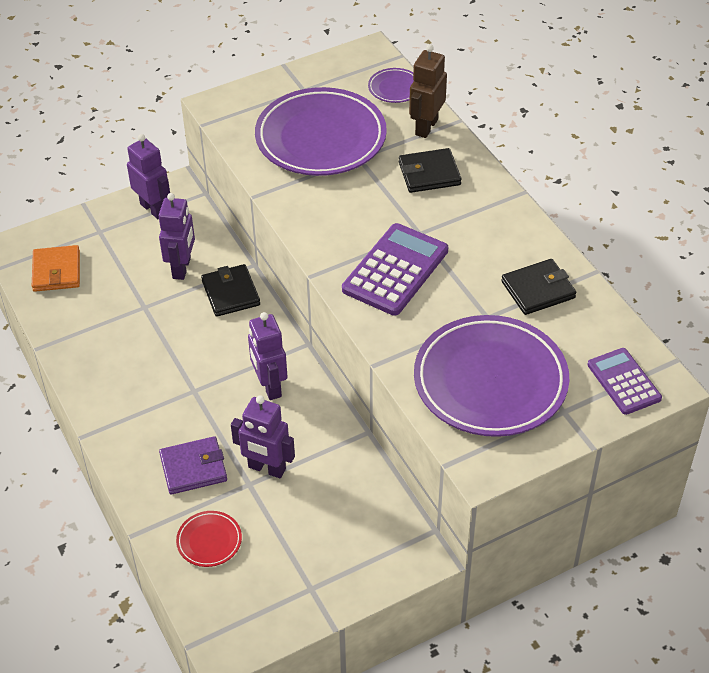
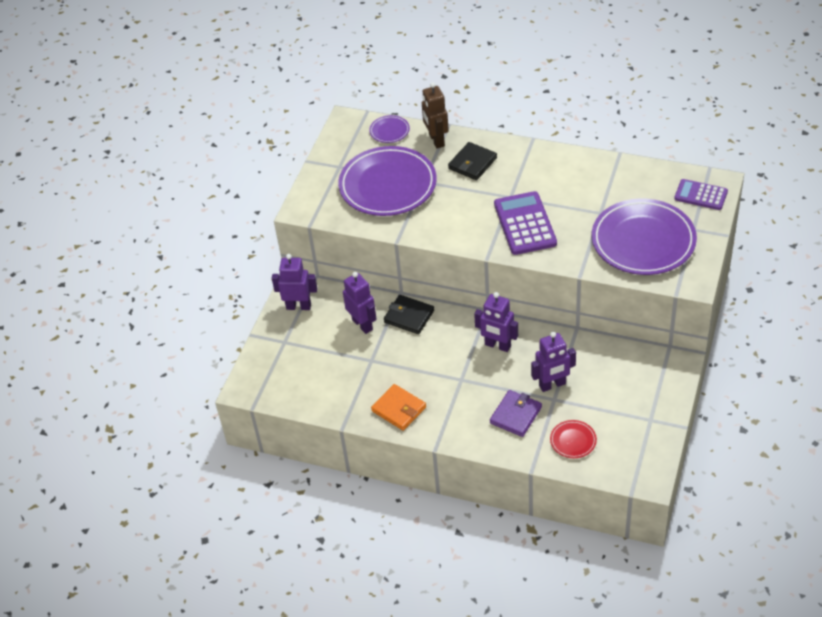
camera: 40 degrees left, 0 degrees up
(56, 271) = (291, 381): orange wallet -> orange wallet (399, 409)
(538, 290) = (605, 182): black wallet -> none

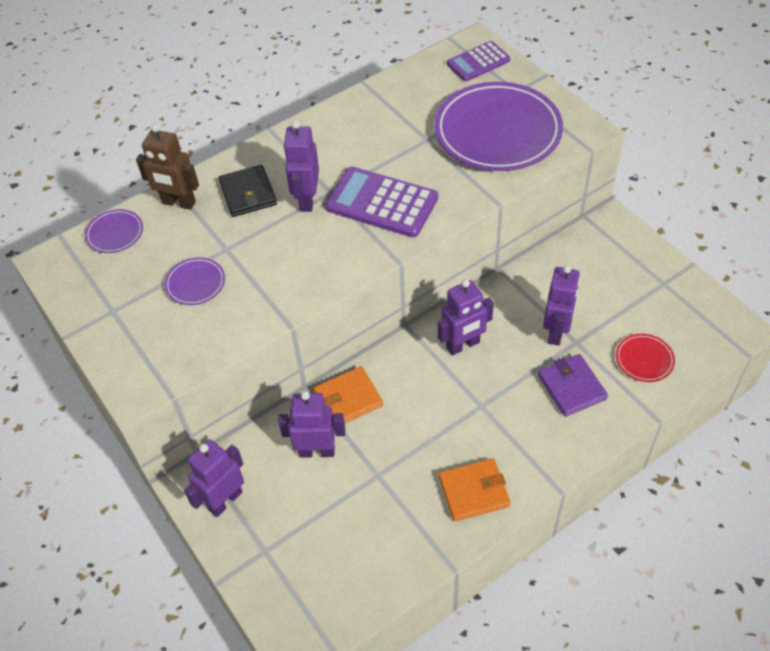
camera: 55 degrees left, 5 degrees up
(388, 185) = (195, 283): purple plate -> purple plate, size x0.43
(409, 316) = (348, 399): black wallet -> orange wallet
(493, 190) = (307, 200): none -> purple robot

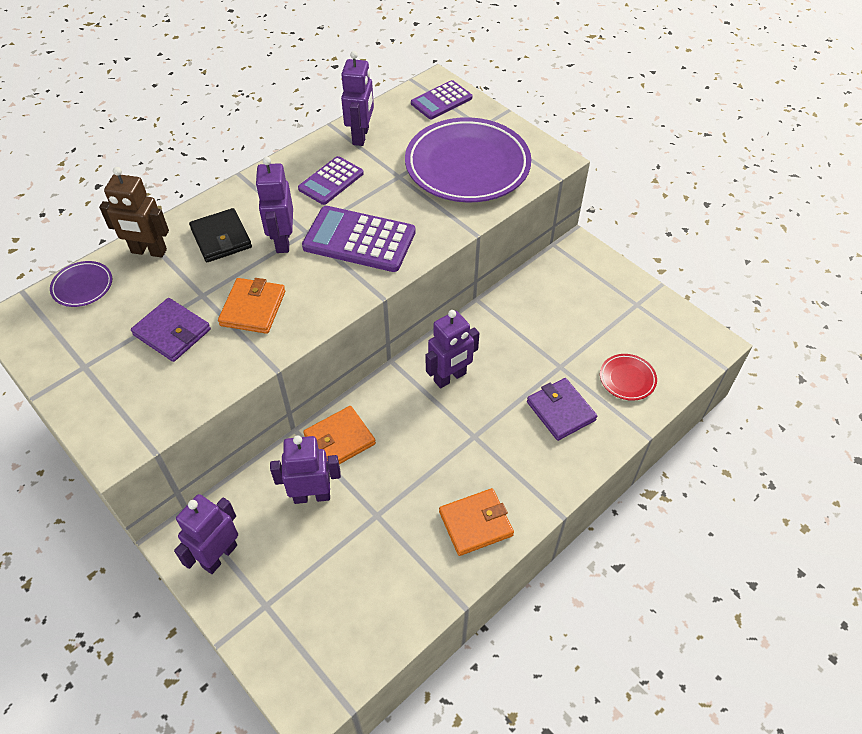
camera: 10 degrees left, 0 degrees up
(195, 283) = (172, 332): purple plate -> purple wallet
(273, 265) = (253, 308): none -> orange wallet
(359, 141) = (331, 181): none -> purple calculator
(556, 332) = (540, 358): purple robot -> purple robot (361, 136)

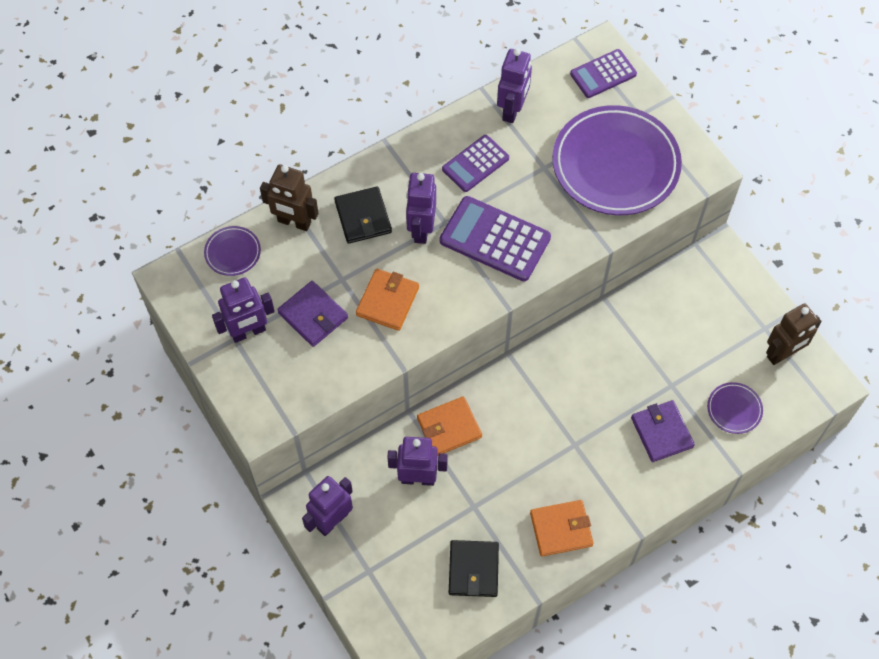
camera: 10 degrees right, 10 degrees up
(386, 583) = (473, 570): none -> black wallet
(450, 377) = (562, 380): purple robot -> purple robot (248, 332)
(627, 379) = (734, 409): red plate -> purple plate
(660, 323) = (782, 354): none -> brown robot

